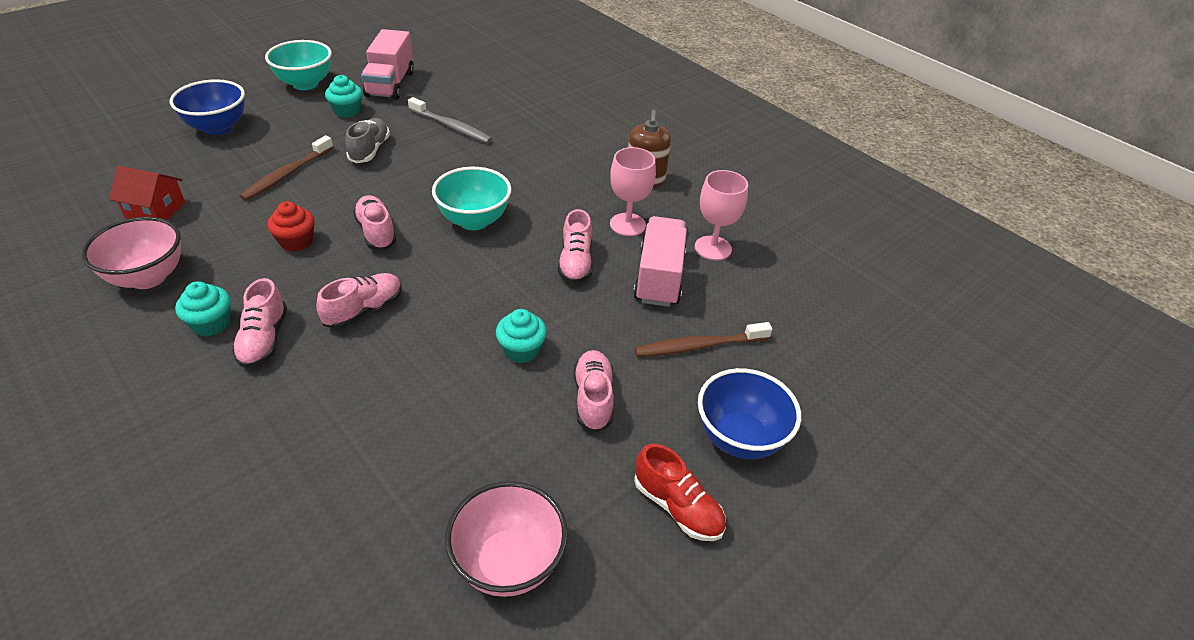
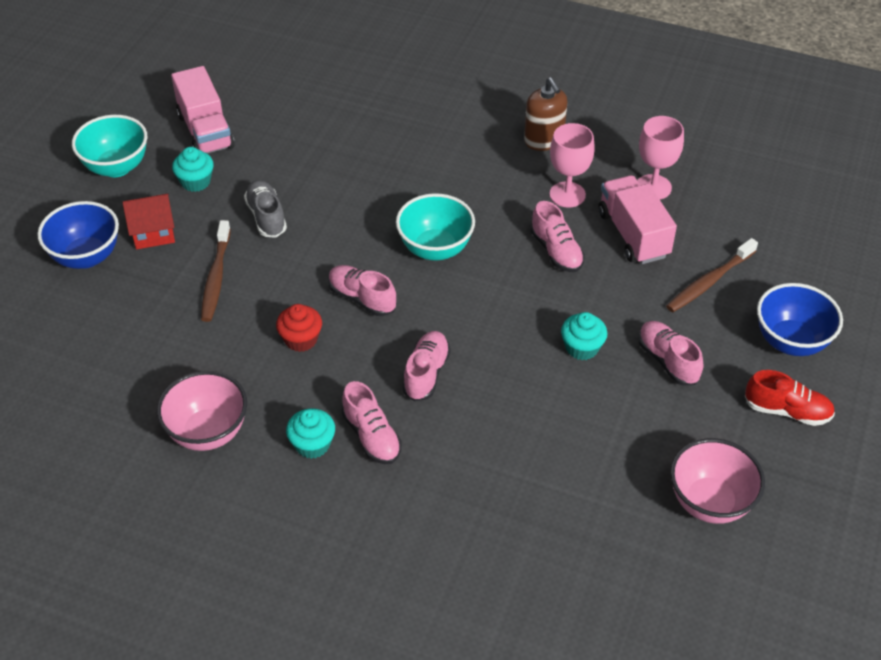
camera: 25 degrees left, 5 degrees up
(156, 210) = (134, 369): red house -> red house (153, 232)
(451, 127) = (317, 157): grey toothbrush -> none

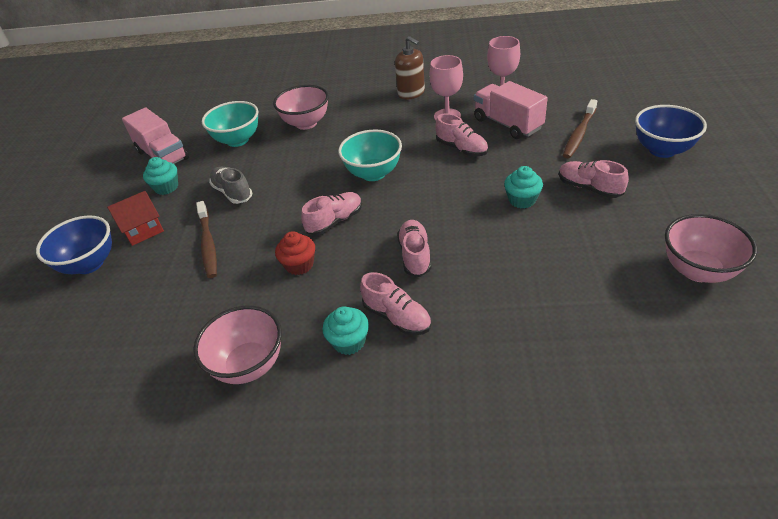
camera: 15 degrees left, 5 degrees down
(116, 167) = (98, 197): turquoise bowl -> turquoise bowl (238, 140)
(362, 298) = (335, 221): pink shoe -> pink shoe turned 120 degrees clockwise
(392, 143) = (306, 123): none -> pink bowl
(787, 411) = (697, 191): red shoe -> none

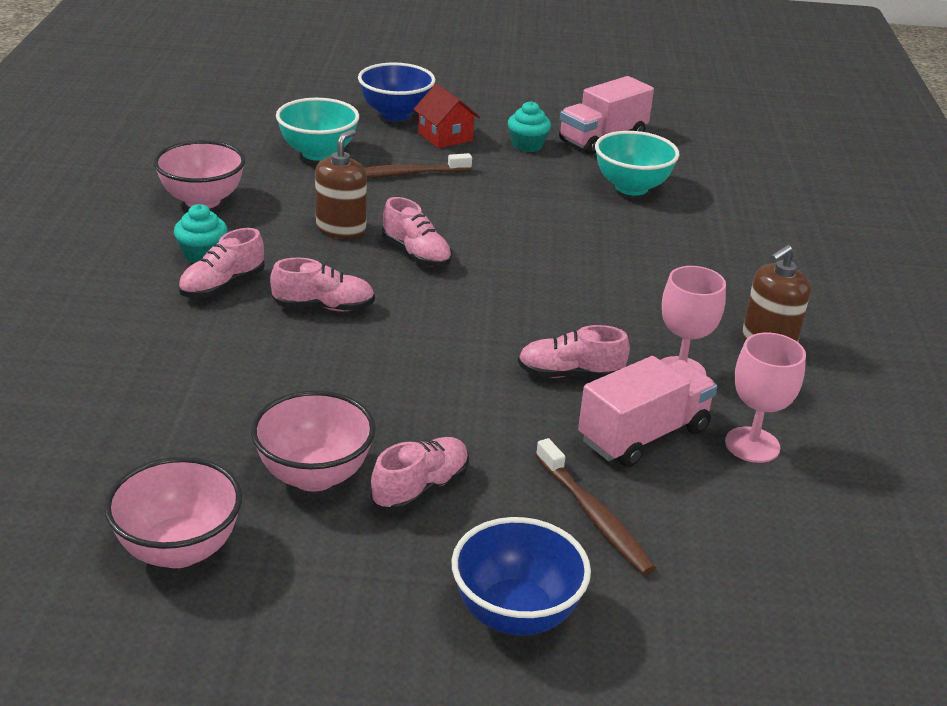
camera: 85 degrees right, 10 degrees down
(232, 192) = (503, 186): grey shoe -> none
(299, 265) = (341, 229): red cupcake -> brown soap dispenser
(306, 123) = (672, 239): pink bowl -> pink bowl (314, 475)
(373, 173) = (519, 289): turquoise bowl -> turquoise bowl (318, 153)
(461, 149) = (570, 374): pink shoe -> pink shoe turned 45 degrees clockwise
(522, 200) = (411, 412): turquoise cupcake -> none
(579, 134) = (594, 516): brown toothbrush -> brown toothbrush turned 150 degrees counterclockwise

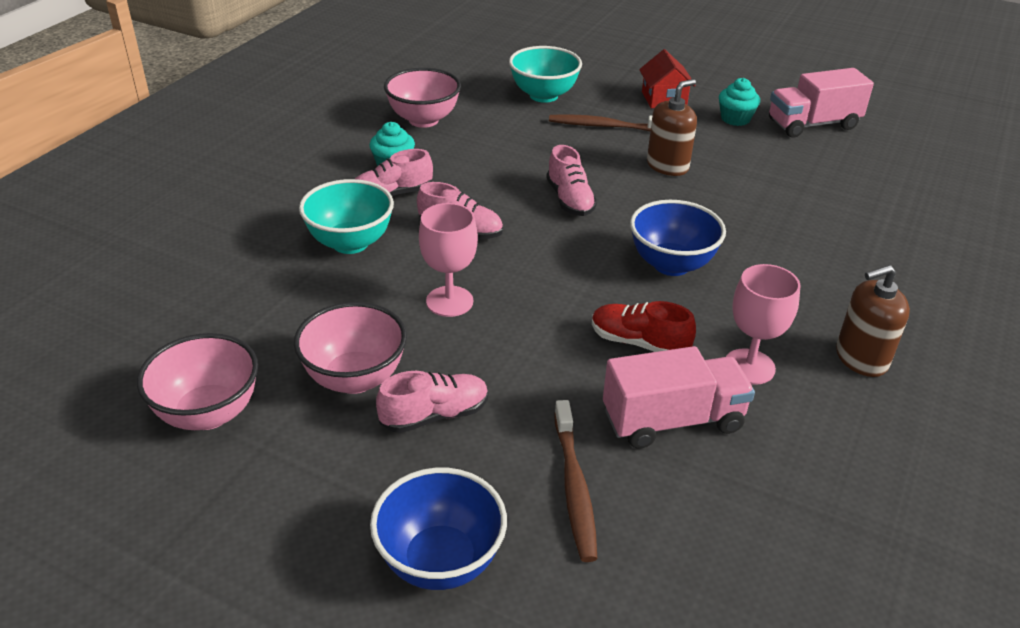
camera: 25 degrees right, 5 degrees up
(341, 229) = (520, 165): brown soap dispenser -> brown soap dispenser (667, 166)
(395, 114) = (632, 72): blue bowl -> blue bowl (671, 264)
(570, 374) = (639, 343): pink shoe -> red shoe
(631, 187) = (813, 175): turquoise bowl -> turquoise bowl (350, 243)
(752, 445) = (778, 460): pink goblet -> pink goblet (449, 301)

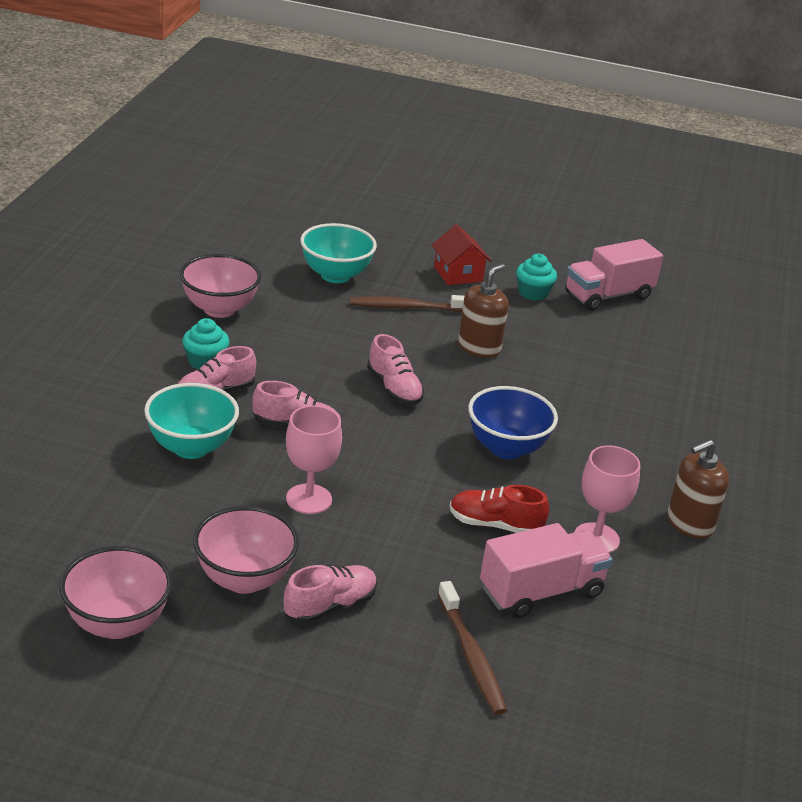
camera: 15 degrees left, 5 degrees down
(440, 561) = (375, 727): blue bowl -> none

